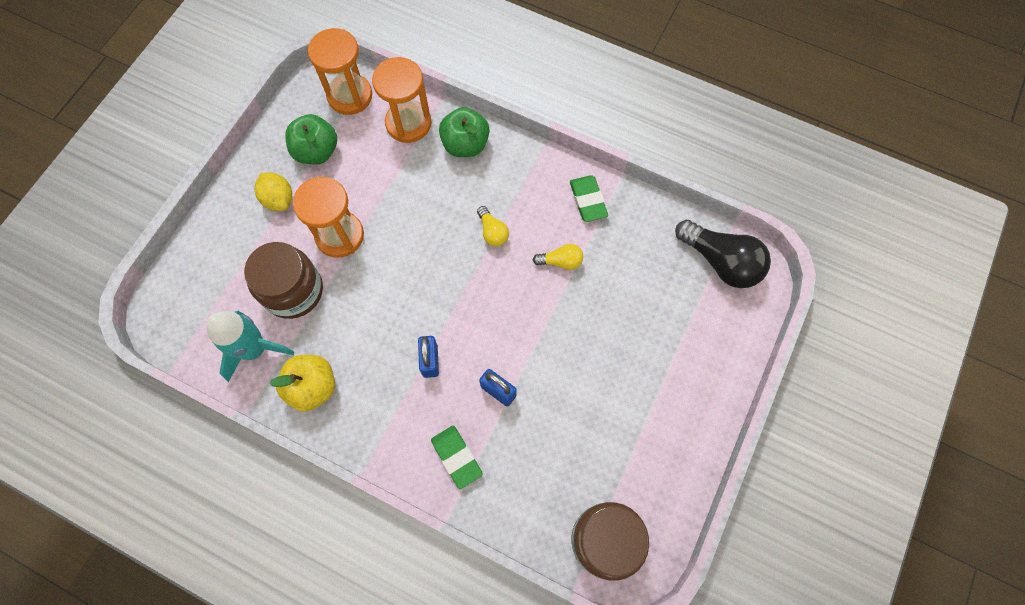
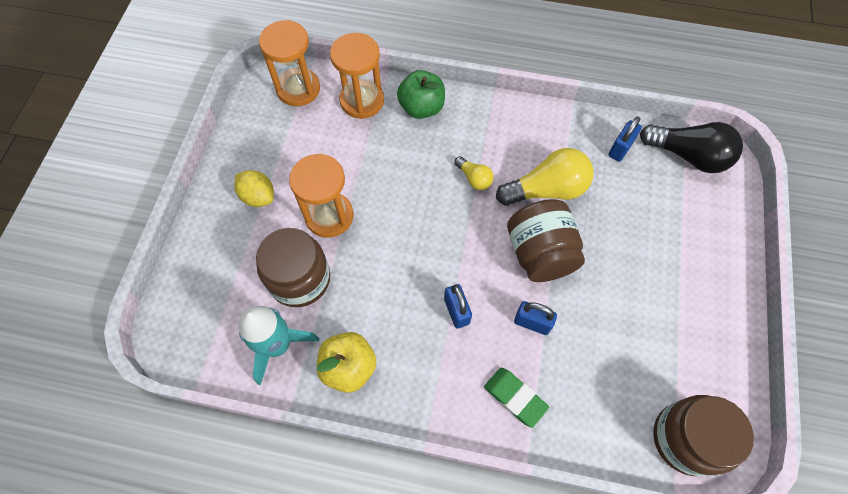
camera: 15 degrees left, 5 degrees down
(317, 151) = (282, 145): green apple -> none
(530, 325) = (540, 253): none -> brown jar
(560, 261) = (546, 190): yellow light bulb -> yellow light bulb, size x1.98
(588, 200) = (551, 131): green eraser -> none
(652, 237) = (620, 149): none -> blue padlock

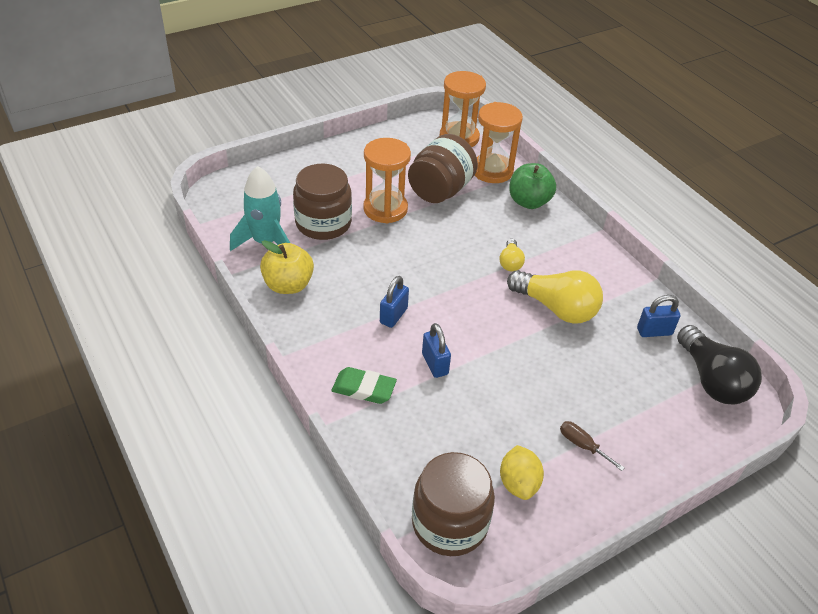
camera: 45 degrees right, 20 degrees down
(258, 196) = (357, 169): yellow lemon -> yellow lemon (518, 483)
(515, 397) = (364, 389): green eraser -> green eraser turned 75 degrees counterclockwise
(540, 253) = (497, 335): brown jar -> brown jar (440, 190)
(683, 288) = (582, 445): none -> brown screwdriver

